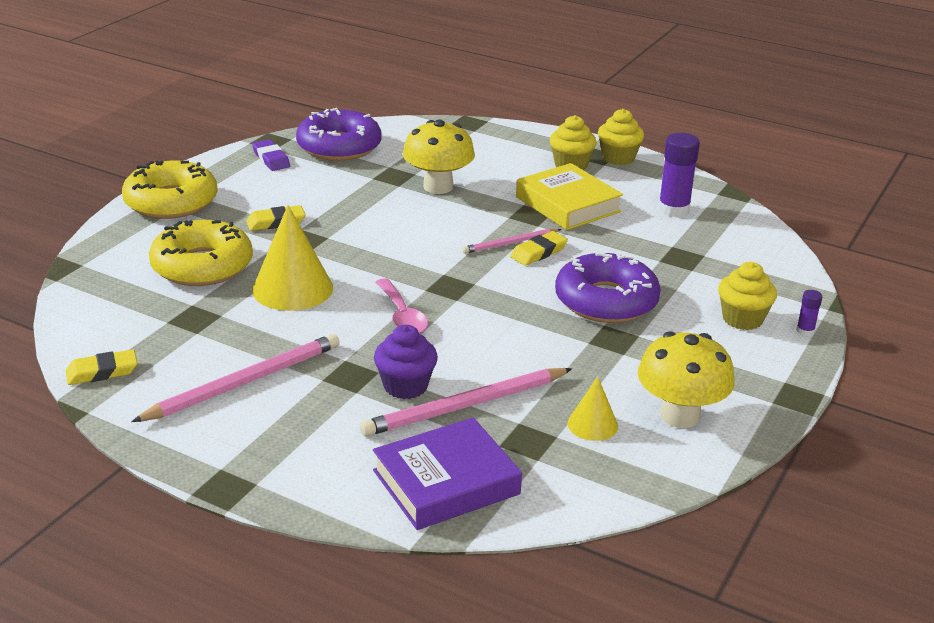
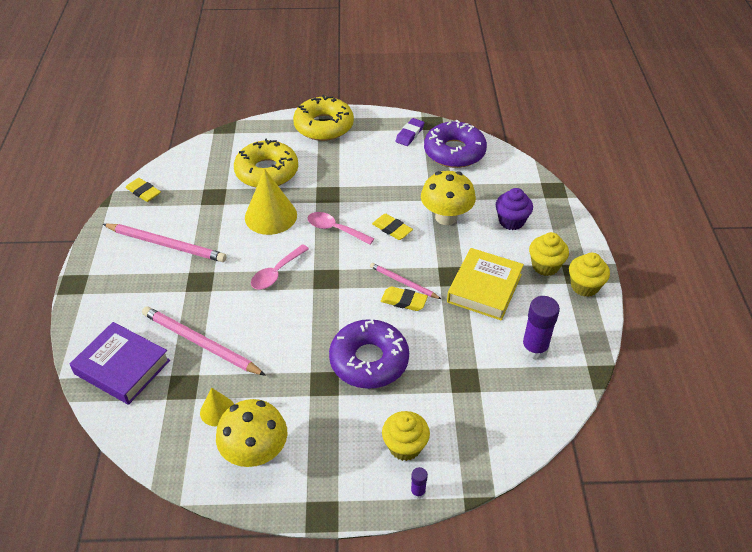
camera: 60 degrees right, 15 degrees up
(276, 222) = (337, 173): yellow eraser -> yellow eraser (392, 229)
(374, 255) = (335, 229): none -> pink spoon
(405, 386) = (204, 308): purple cupcake -> purple cupcake (511, 221)

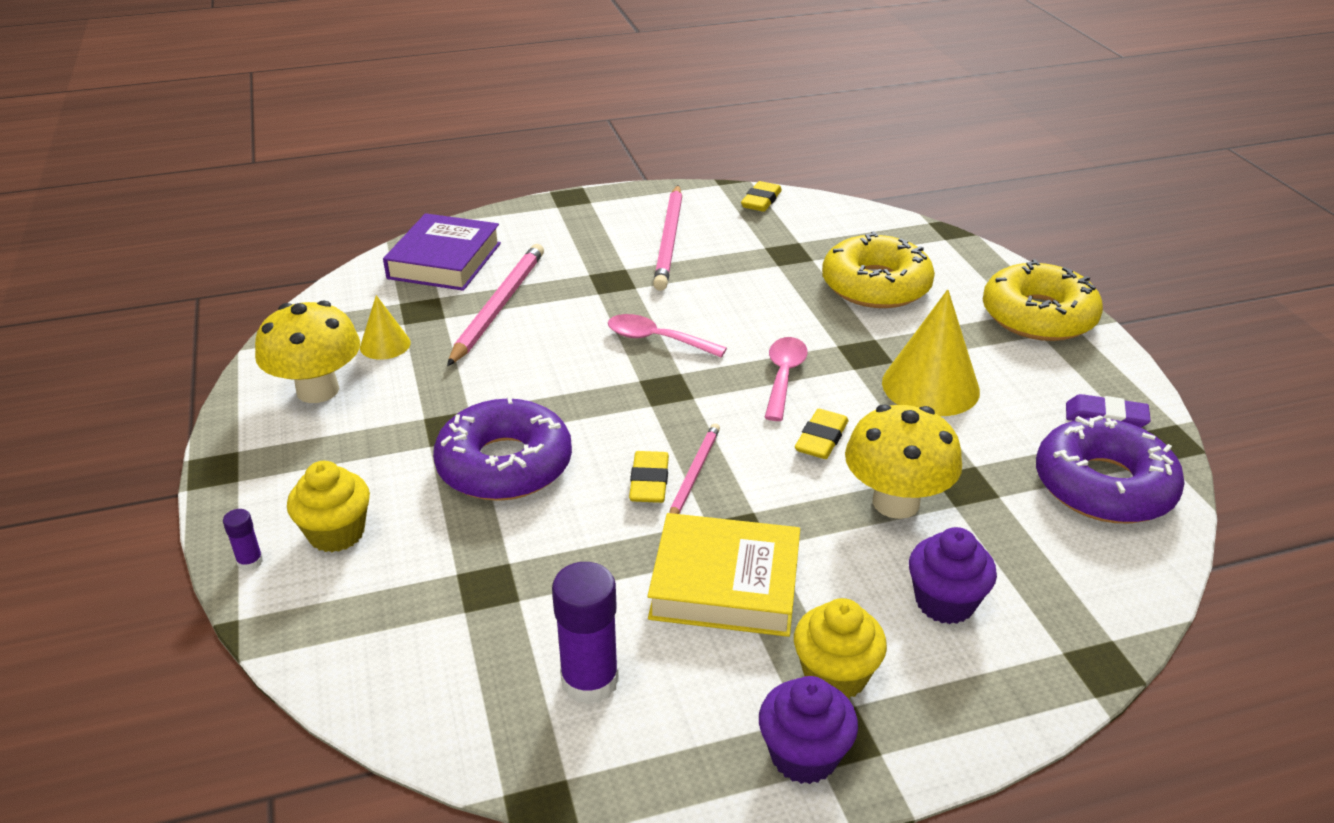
camera: 75 degrees right, 10 degrees down
(271, 216) = (777, 309): yellow cone -> yellow cone (930, 386)
(584, 286) = (803, 755): yellow cupcake -> purple cupcake

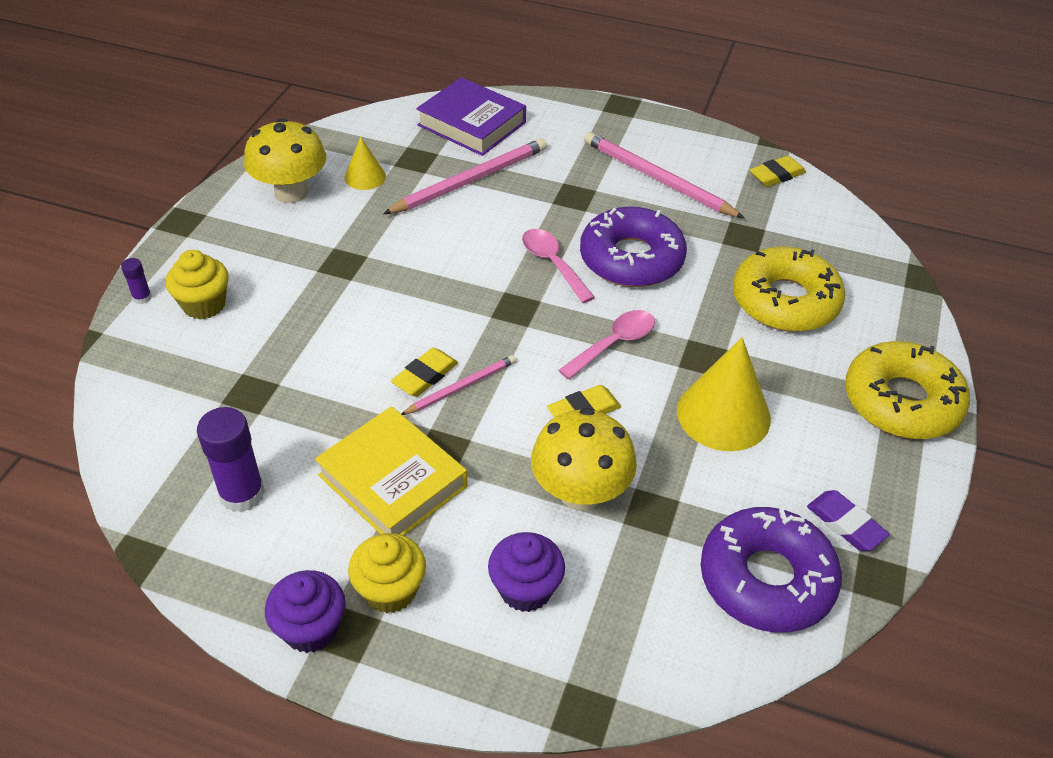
camera: 35 degrees right, 10 degrees up
(444, 261) = (471, 124): purple book -> purple book turned 75 degrees clockwise
(504, 464) = (347, 310): purple donut -> purple donut (631, 259)
(669, 240) = (658, 179): pink pencil -> pink pencil turned 90 degrees clockwise

